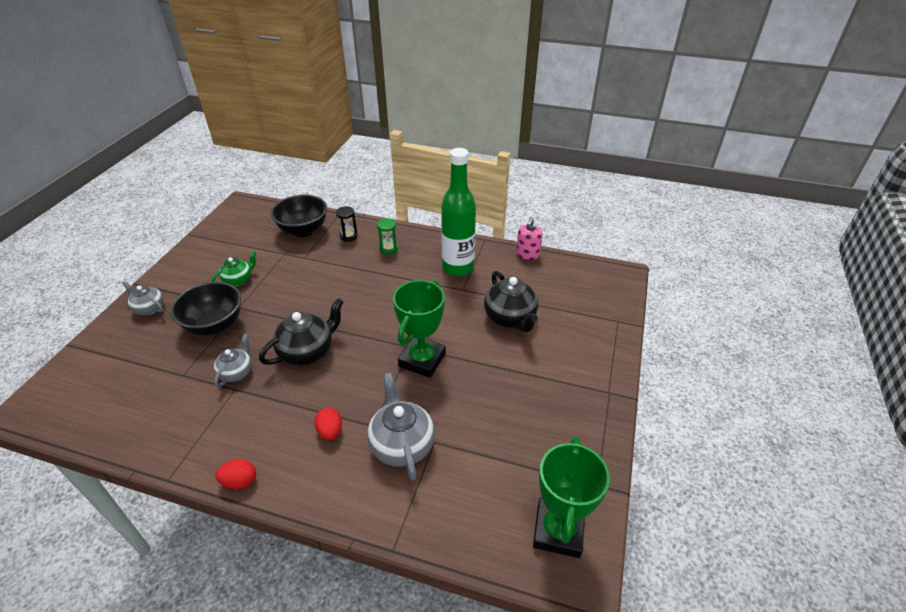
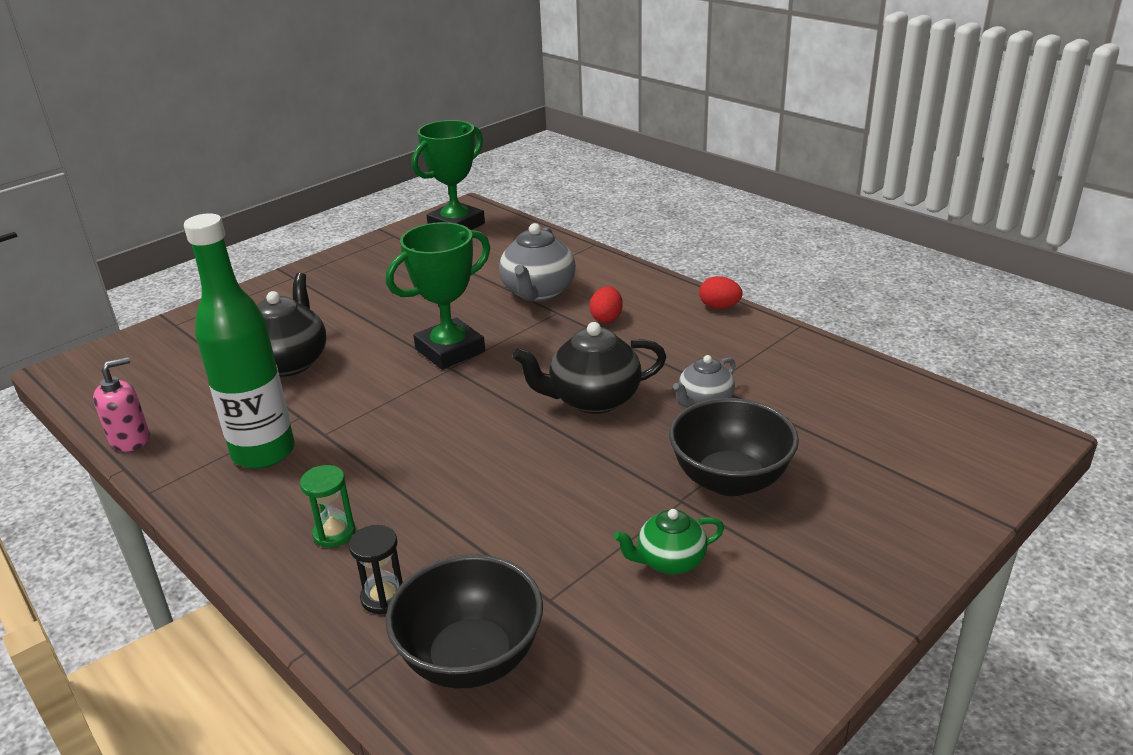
camera: 150 degrees left, 10 degrees down
(149, 308) = (862, 553): grey teapot -> none

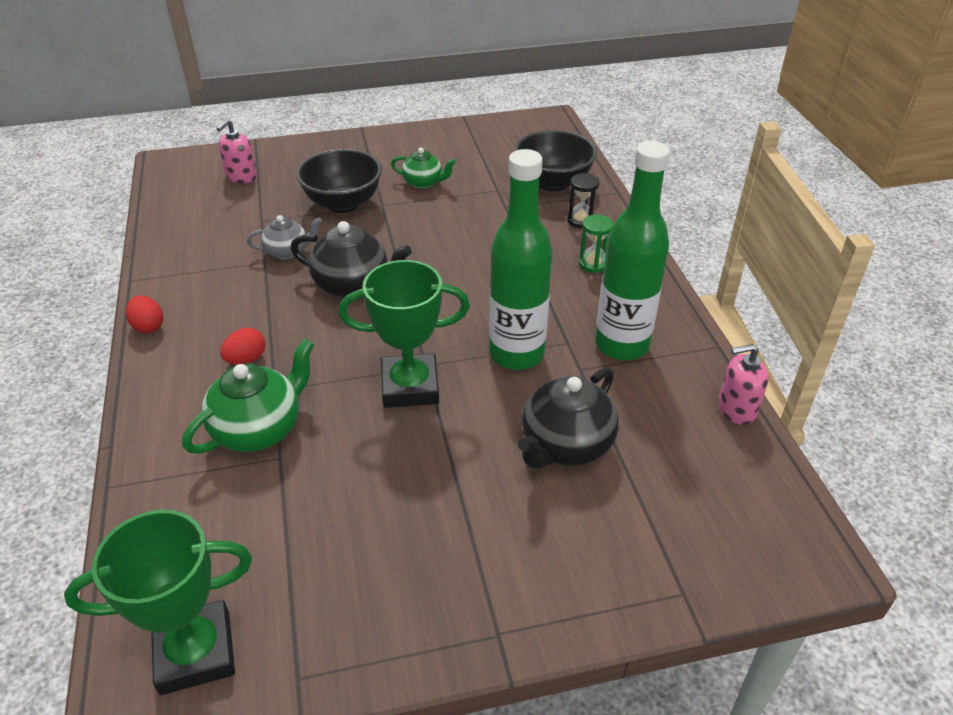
camera: 150 degrees left, 10 degrees up
(371, 405) = (516, 354): none -> green bottle
(538, 292) = (259, 429): grey teapot -> green teapot
(908, 459) = (241, 177): none -> pink soap dispenser

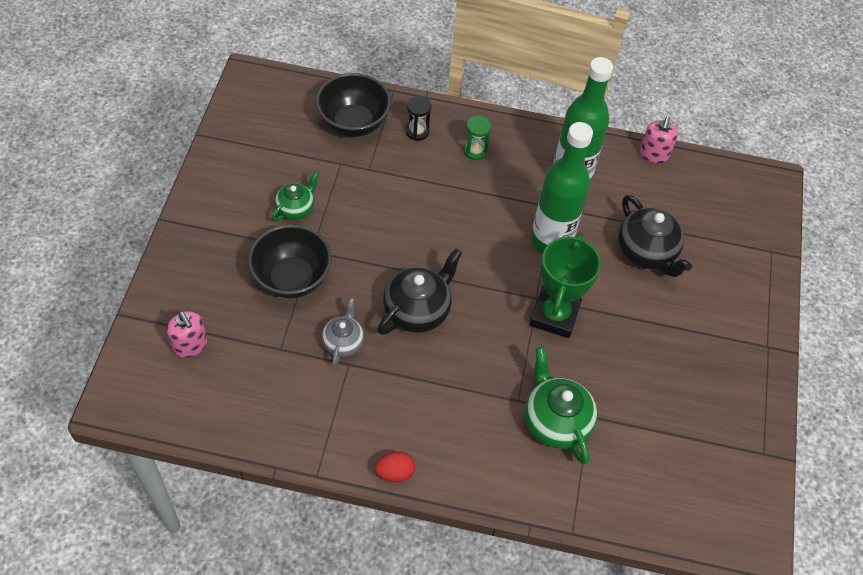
camera: 70 degrees left, 15 degrees up
(195, 652) = (729, 503): green trophy -> none
(246, 359) = (474, 410): red egg -> none

